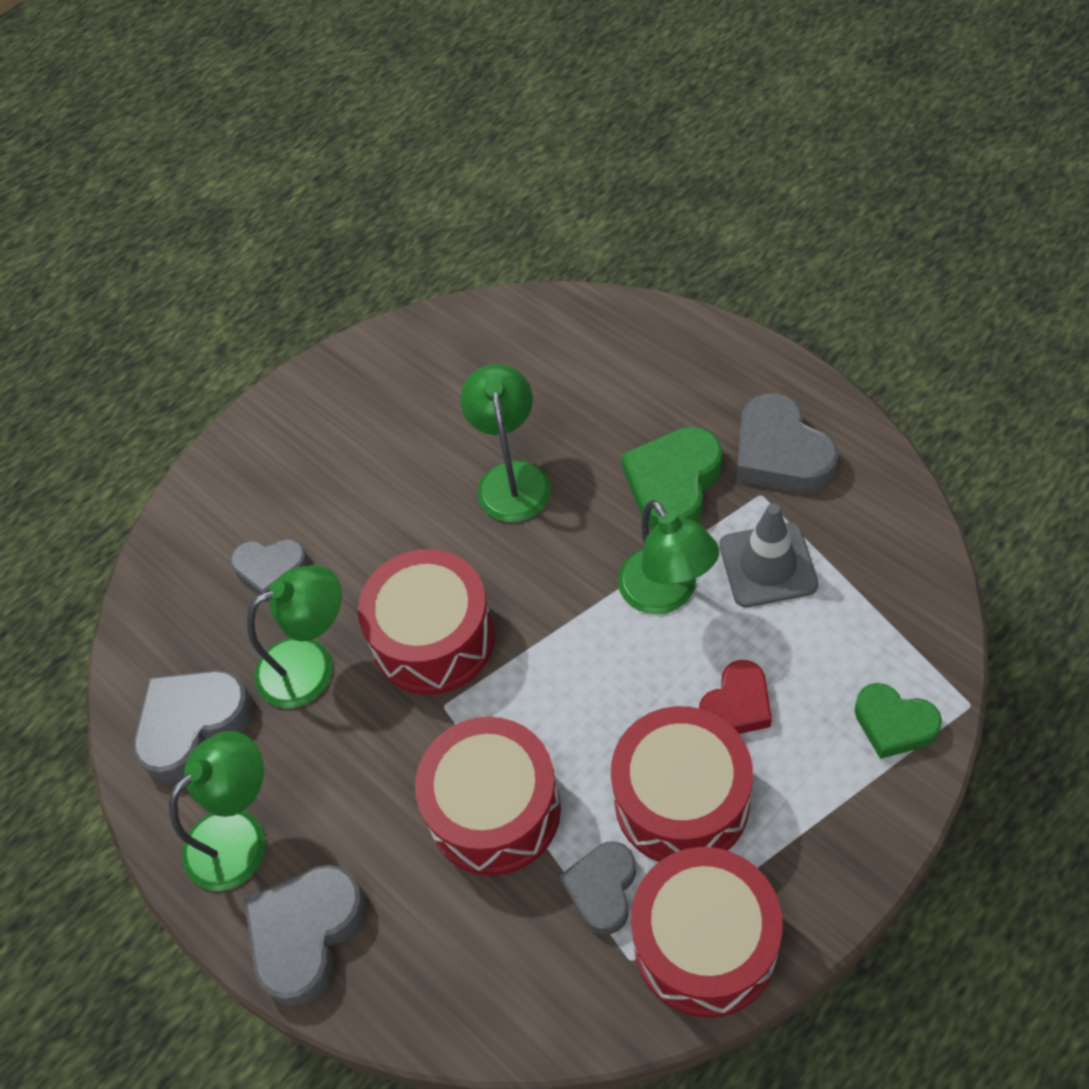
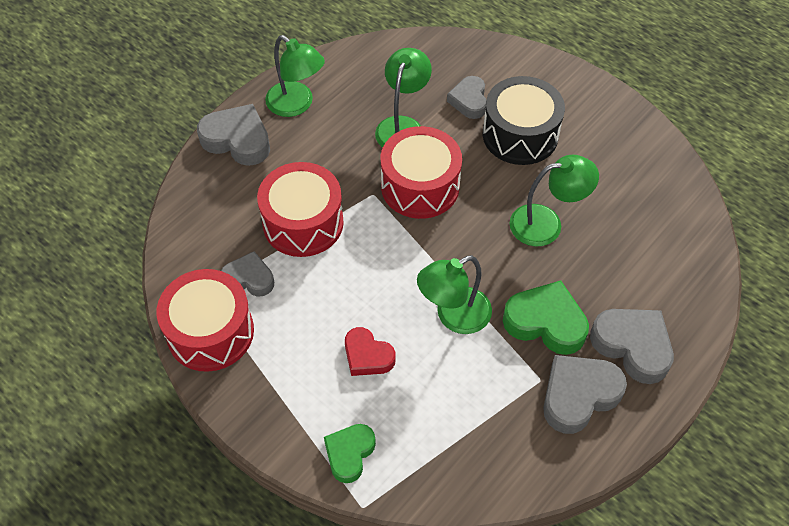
camera: 80 degrees right, 0 degrees up
(193, 726) = (364, 77): grey heart -> grey heart (632, 346)
(311, 665) = (402, 126): green lamp -> green lamp turned 135 degrees counterclockwise
(348, 504) = (520, 135): none -> black drum
(681, 800) = (302, 322): red drum -> none
(768, 565) = (478, 381): grey traffic cone -> none

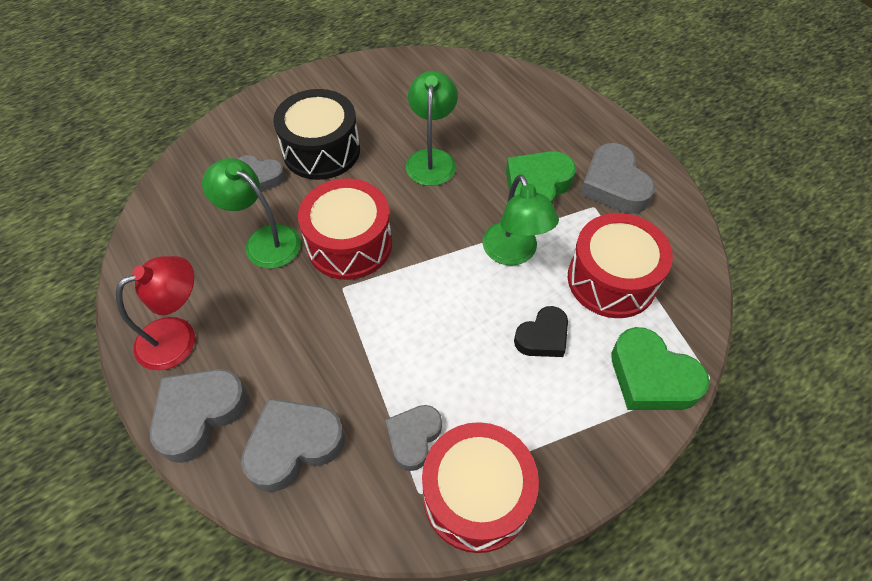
camera: 75 degrees left, 0 degrees up
(296, 105) = (178, 337): green lamp -> red lamp
(303, 223) = (355, 364): red drum -> red drum (611, 280)
(349, 454) = (651, 377): green heart -> green heart, size x1.54
(367, 356) = (543, 337): red heart -> black heart
(632, 346) = (573, 138): grey heart -> grey heart (293, 445)

